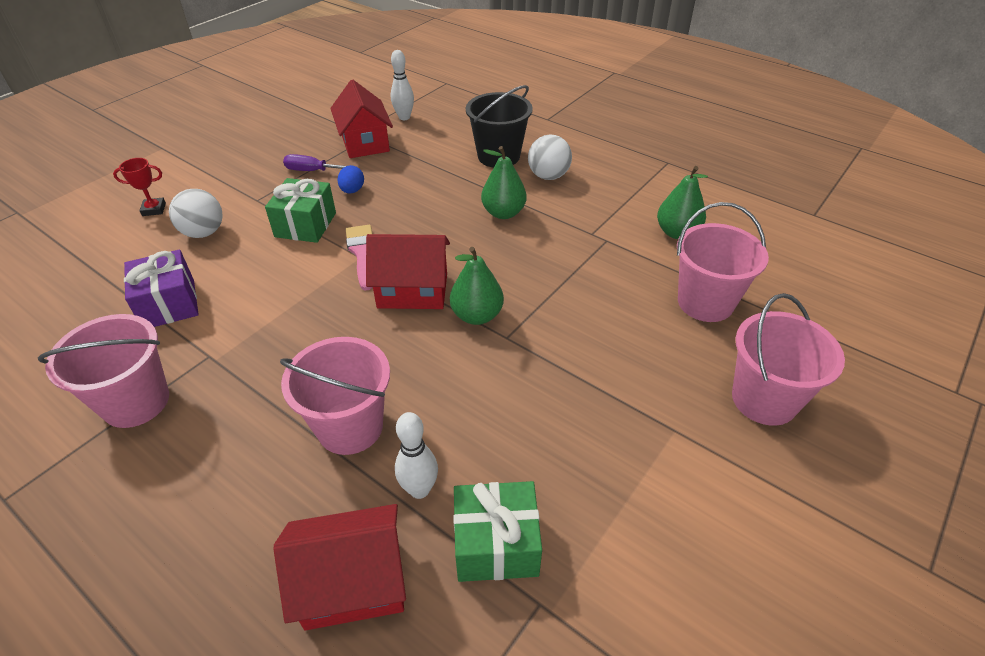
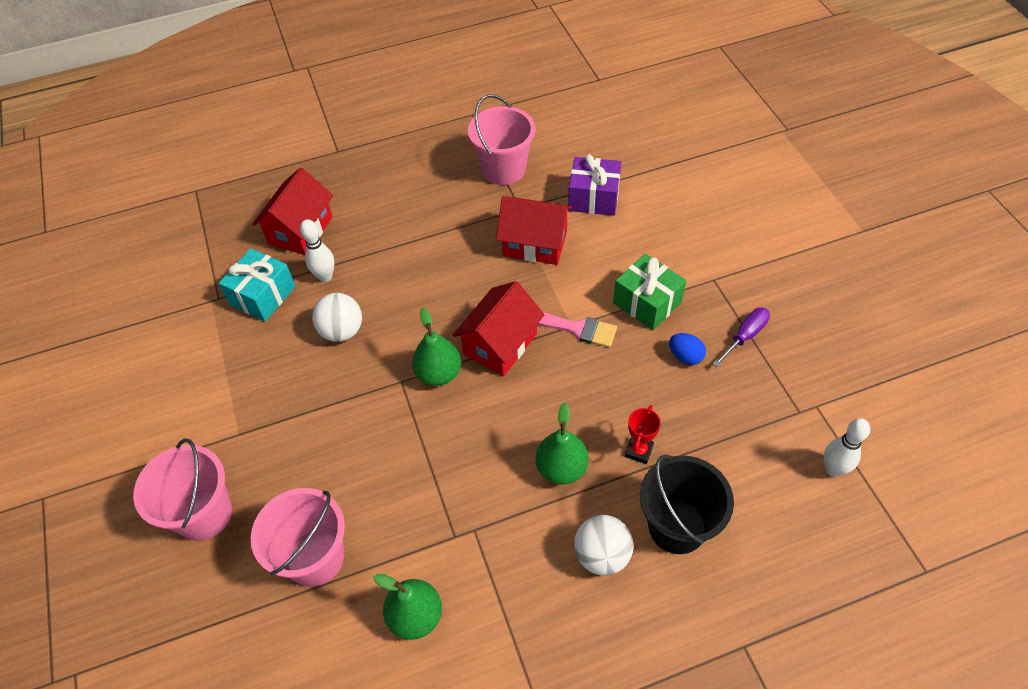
camera: 125 degrees right, 10 degrees up
(154, 209) = (740, 208): red trophy -> red trophy (638, 451)
(204, 232) = (680, 233): white ball -> white ball (342, 331)
(350, 427) = (398, 260): pink bucket -> none
(365, 142) = (785, 403): red house -> red house (535, 243)
(496, 544) = (263, 296): green gift -> turquoise gift

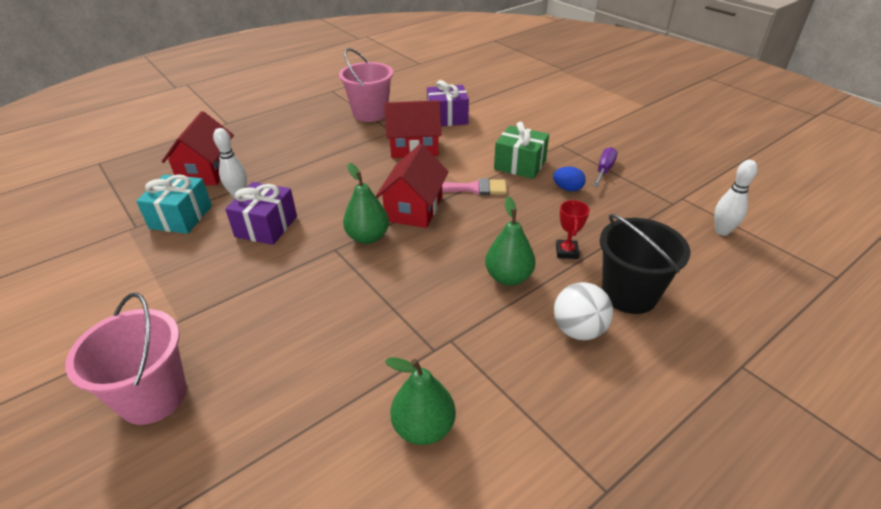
camera: 20 degrees left, 15 degrees down
(315, 557) = (294, 404): pink bucket -> none
(342, 331) = (266, 226): white ball -> purple gift

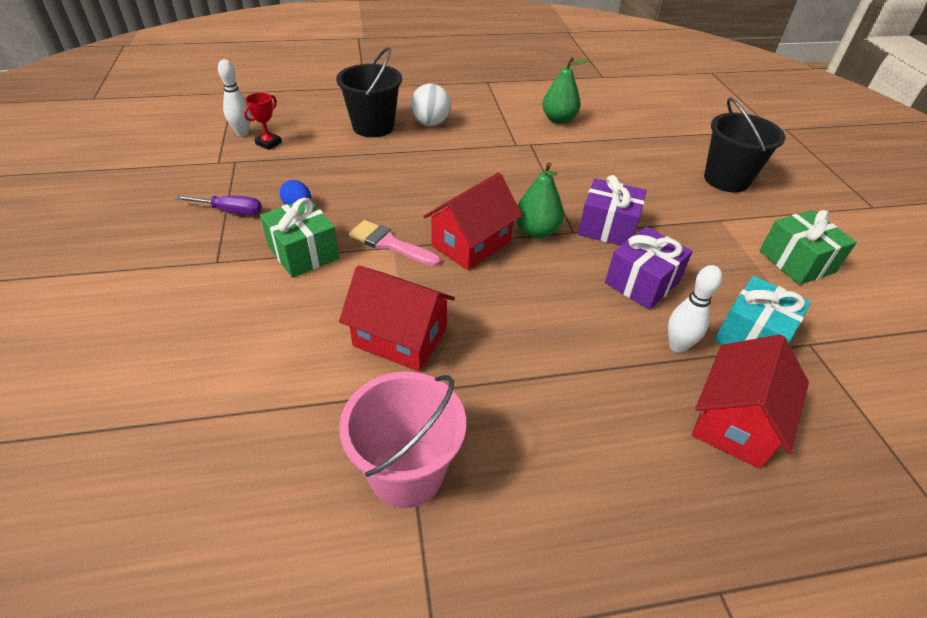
camera: 155 degrees left, 5 degrees up
(110, 296) = (796, 262): none -> green gift
(153, 396) = (726, 179): pink bucket -> black bucket
(447, 118) = (290, 388): purple gift -> purple gift (607, 227)
(508, 277) = (442, 161): green pear -> none
(566, 252) = (377, 161): red trophy -> red trophy (268, 143)
(604, 170) = (231, 211): purple screwdriver -> purple screwdriver turned 135 degrees counterclockwise

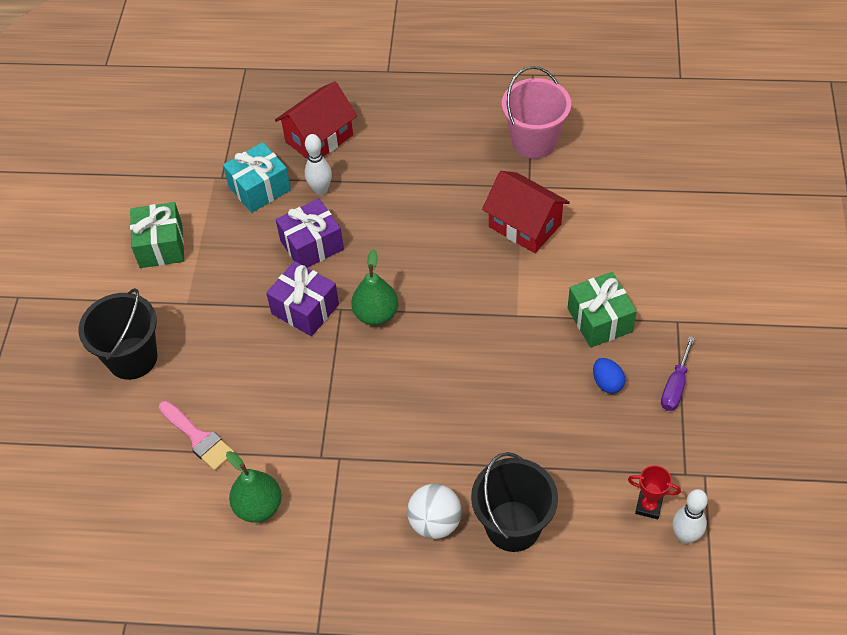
camera: 160 degrees left, 10 degrees up
(231, 211) = (675, 386): purple screwdriver -> purple screwdriver turned 90 degrees counterclockwise
(268, 143) = (648, 506): red trophy -> red trophy turned 60 degrees clockwise
(389, 243) = (519, 319): pink brush -> pink brush (198, 438)
(471, 244) = (443, 308): red house -> none

